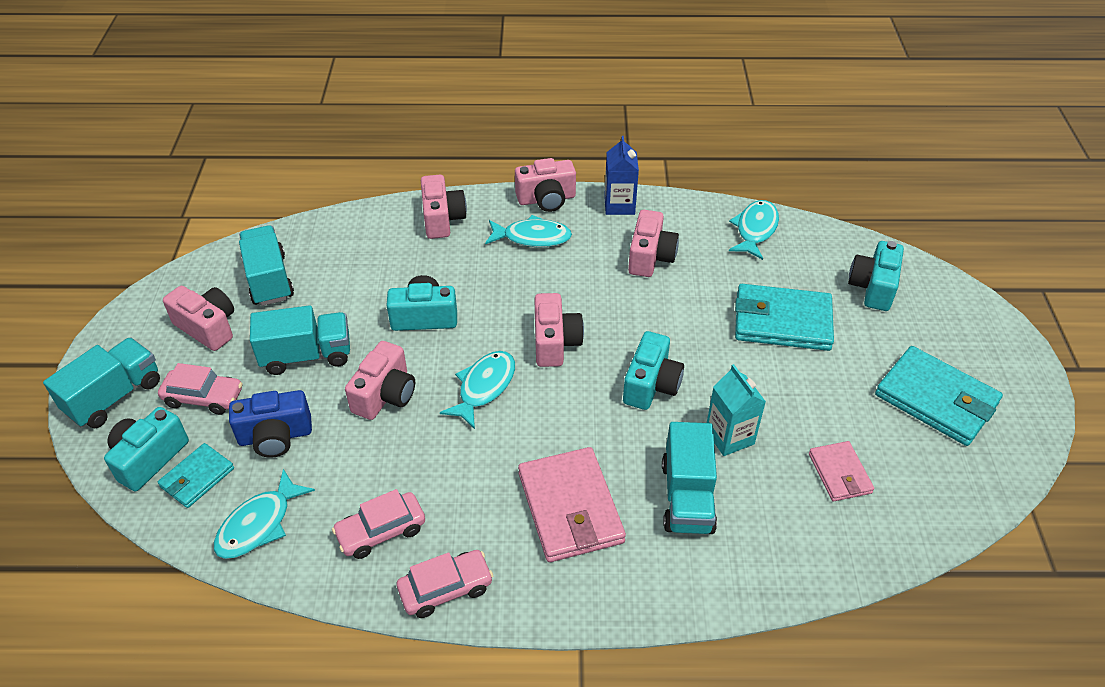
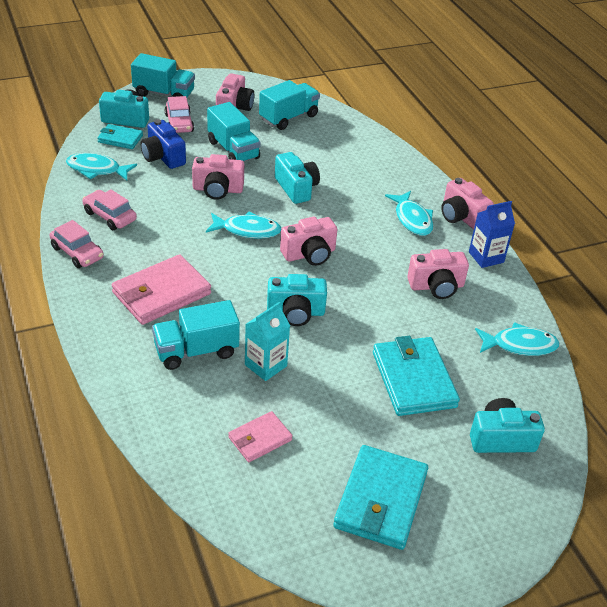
camera: 65 degrees right, 5 degrees down
(442, 219) = (399, 172): pink camera -> none

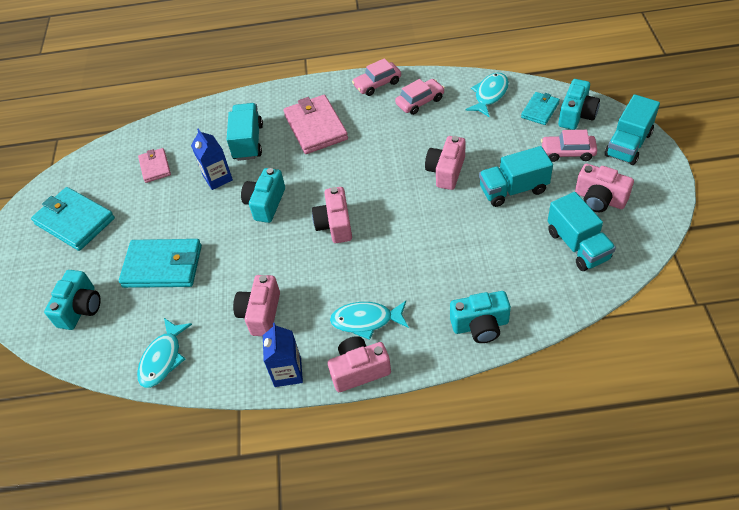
camera: 115 degrees right, 10 degrees up
(163, 157) = (506, 137): blue camera -> none
(247, 230) = (380, 186): turquoise fish -> none
(265, 365) = (218, 178): turquoise carton -> blue carton
(296, 188) = (438, 231): turquoise camera -> turquoise camera (480, 325)

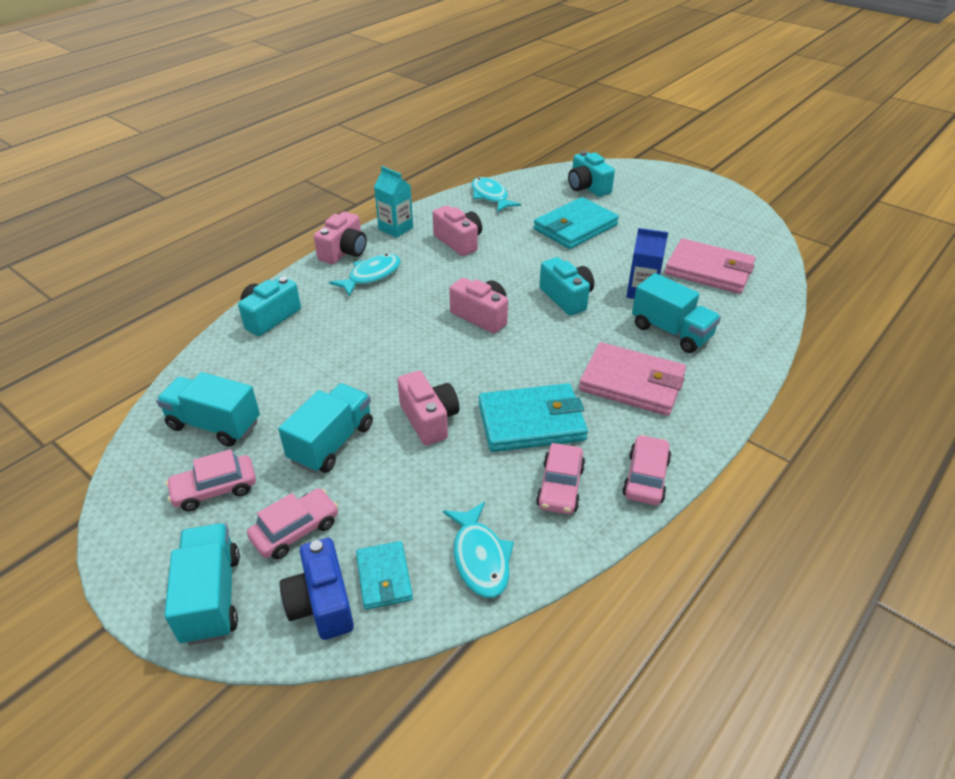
camera: 130 degrees right, 10 degrees down
(75, 221) = (690, 214): turquoise wallet -> turquoise wallet (531, 422)
(155, 167) = (709, 270): pink wallet -> pink wallet, size x1.78
(287, 372) = (396, 228): blue carton -> turquoise carton
(576, 115) = (321, 603): turquoise camera -> blue camera
(599, 199) = (215, 489): pink camera -> pink car

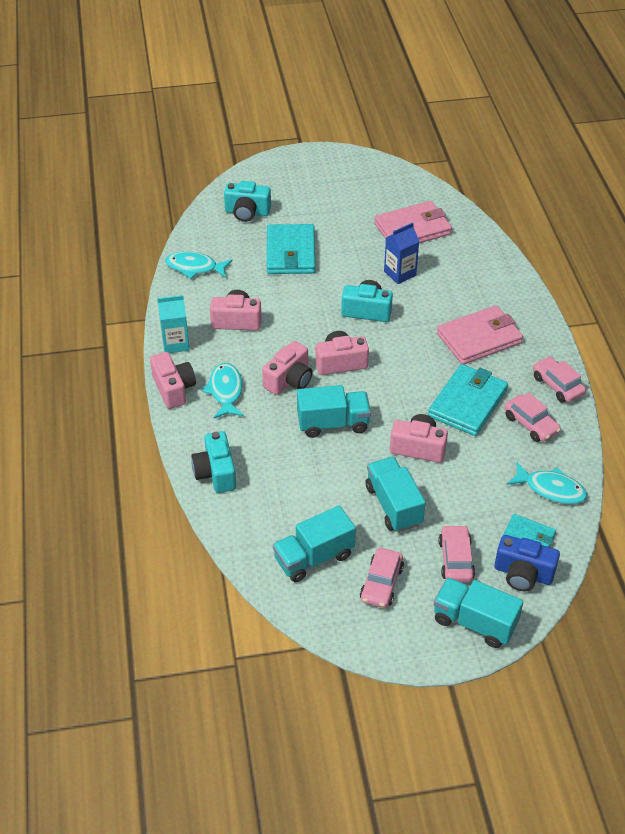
camera: 50 degrees left, 5 degrees up
(424, 300) = (289, 380): none -> pink camera
(671, 331) = (452, 289): turquoise truck -> turquoise truck (333, 423)

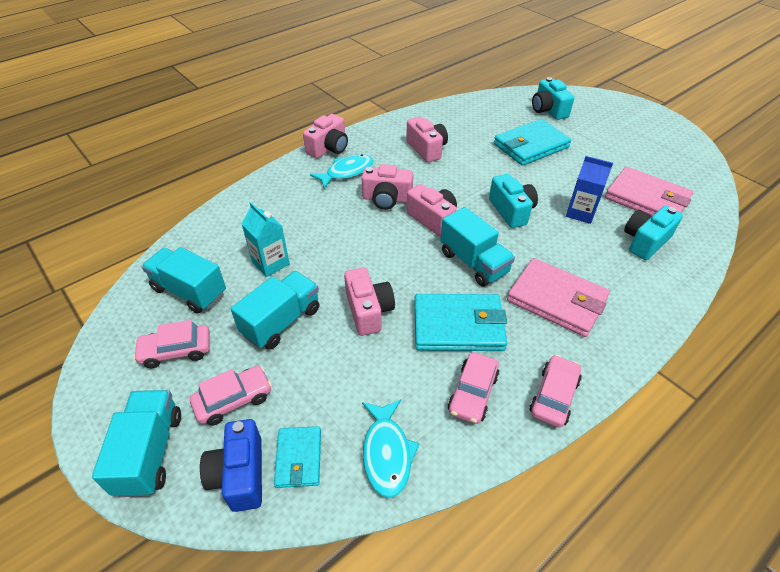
camera: 60 degrees right, 0 degrees up
(175, 343) = (376, 132): turquoise carton -> turquoise carton (270, 263)
(195, 267) = (462, 111): turquoise fish -> none
(216, 473) = (255, 200): turquoise camera -> turquoise camera (645, 241)
(333, 423) = (357, 242): turquoise truck -> turquoise truck (474, 262)

